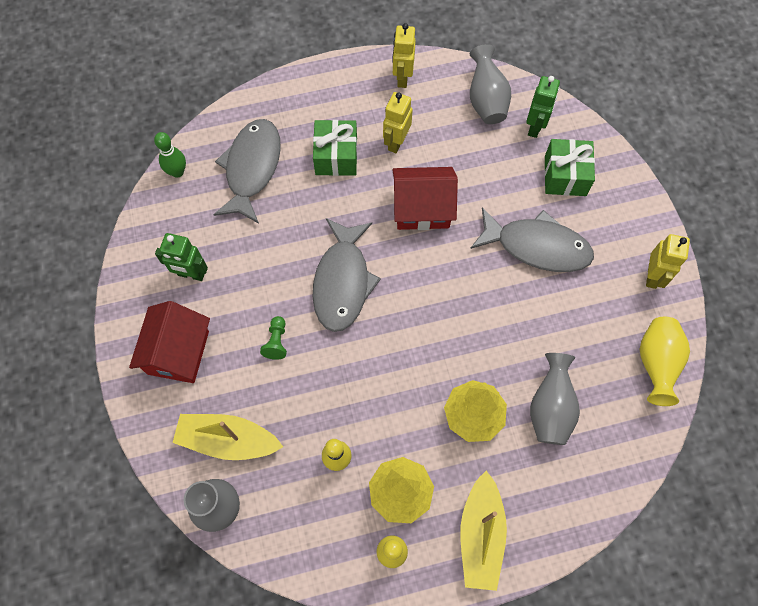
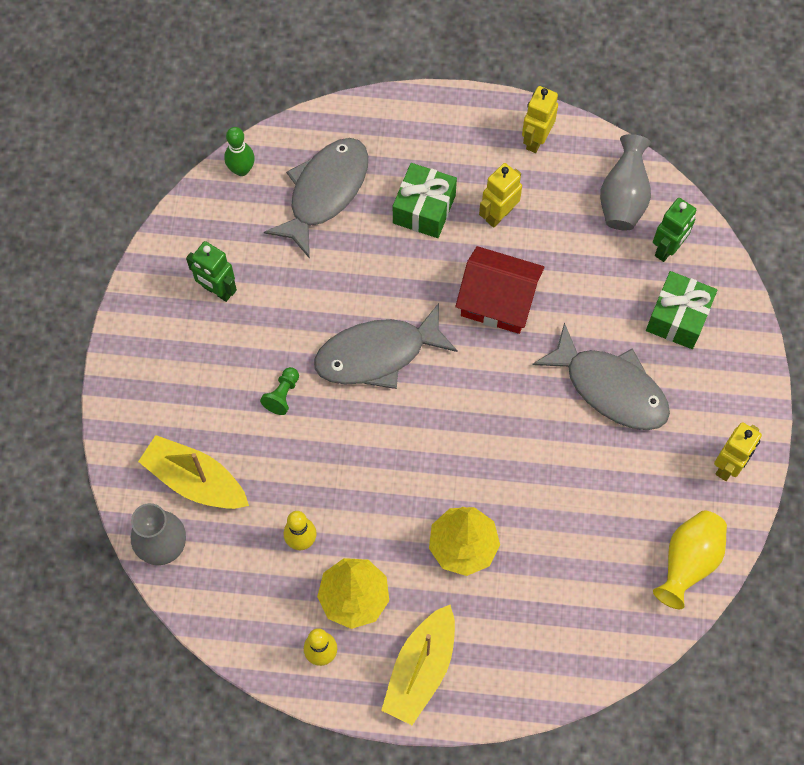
camera: 20 degrees right, 0 degrees up
(178, 352) = (175, 371): red house -> none
(342, 282) = (377, 354): grey fish -> grey fish turned 45 degrees clockwise
(550, 408) = (549, 568): grey vase -> none

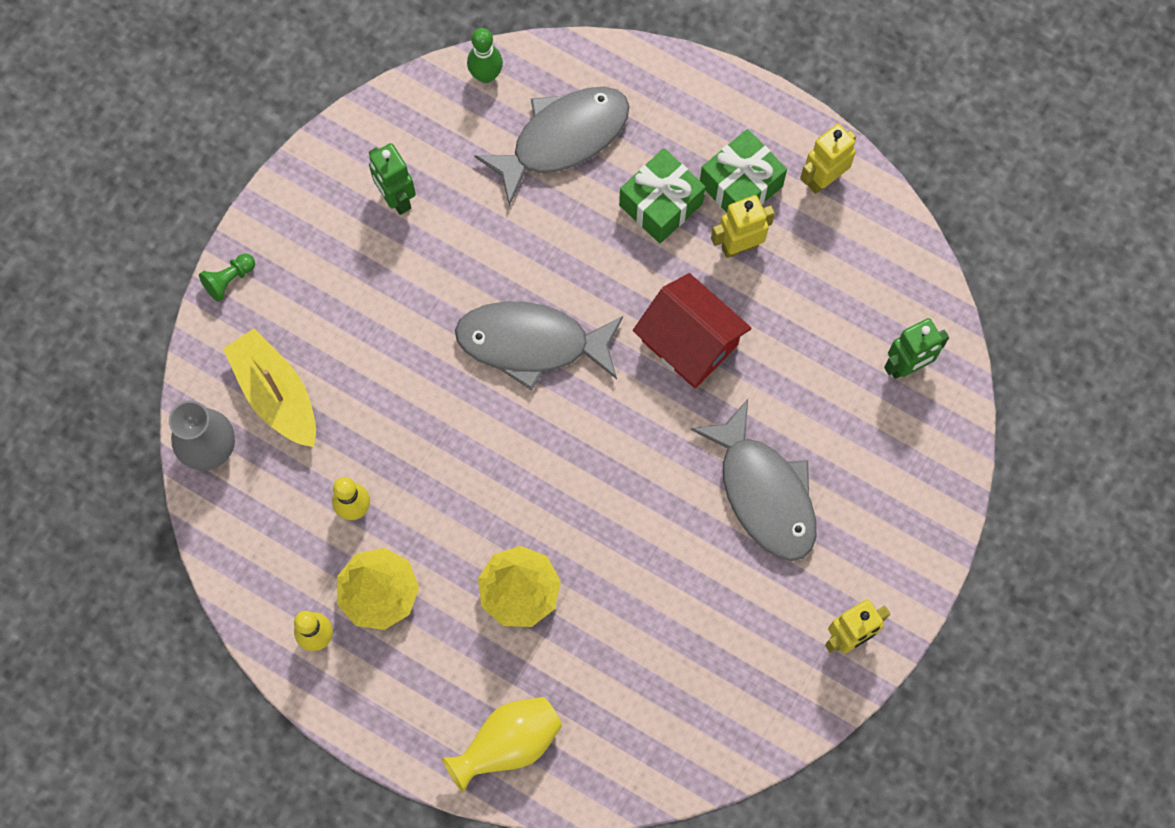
camera: 25 degrees right, 5 degrees up
(282, 395) = (410, 343): green pawn -> green pawn (229, 280)
(421, 670) = (411, 701): yellow boat -> none
(623, 198) = (887, 287): grey vase -> none
(678, 318) = (878, 448): green gift -> green gift (741, 185)
(688, 562) = (750, 720): yellow vase -> yellow vase (508, 744)

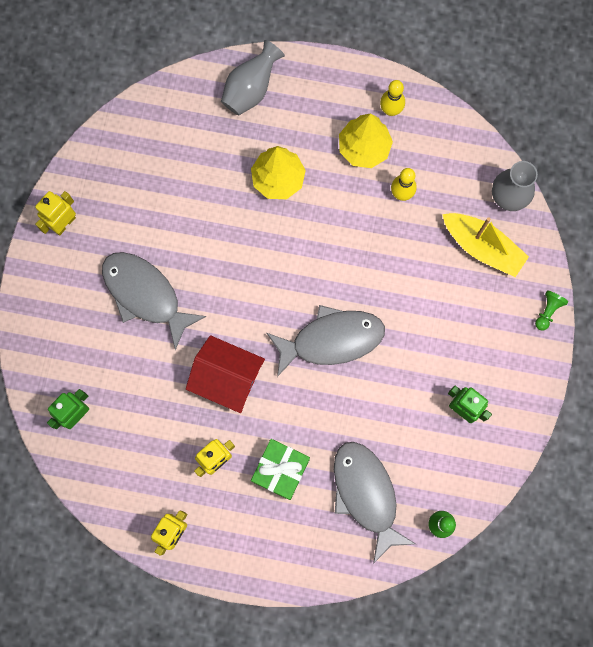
camera: 160 degrees right, 5 degrees up
(508, 744) = (251, 89): yellow vase -> grey vase
(563, 139) = (366, 494): grey fish -> grey fish turned 120 degrees clockwise
(741, 185) = (230, 505): green gift -> none

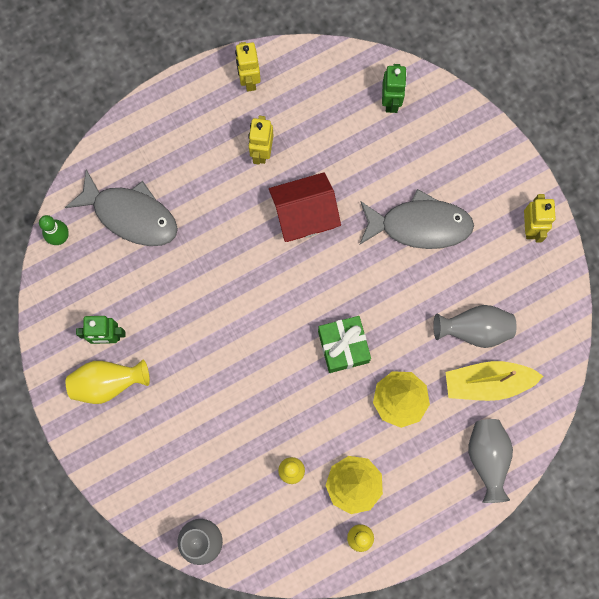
camera: 140 degrees right, 0 degrees up
(177, 184) = (474, 329): none -> grey vase
(281, 470) = (208, 181): green gift -> green gift (343, 347)
(331, 340) = (250, 307): grey fish -> none
(482, 247) = (191, 480): yellow boat -> yellow boat (487, 383)
(490, 371) = (108, 383): none -> yellow vase
(547, 311) = (98, 469): green pawn -> none

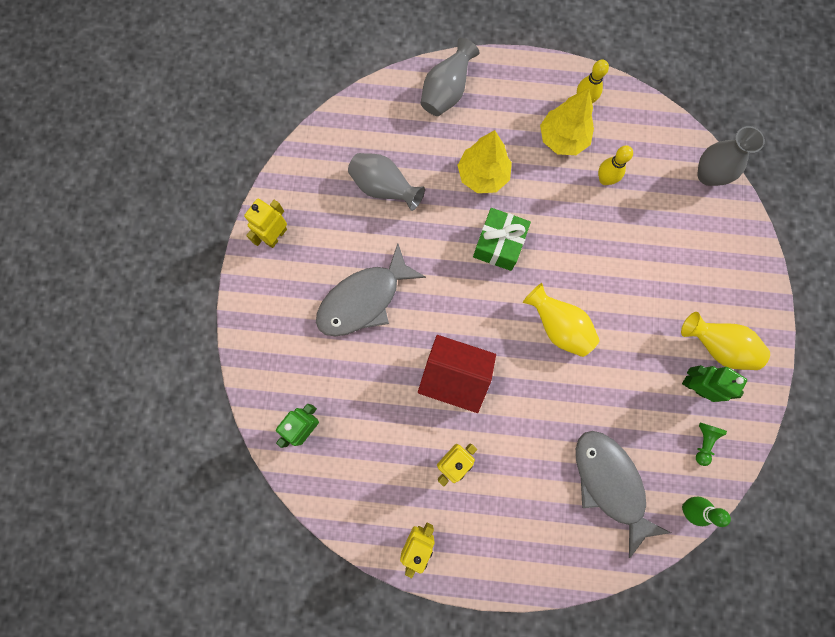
camera: 145 degrees left, 0 degrees up
(76, 296) = (703, 442): none -> green pawn
(248, 310) = (558, 326): none -> yellow vase
(419, 225) = (364, 299): grey fish -> grey fish turned 75 degrees counterclockwise
(487, 383) = (405, 143): yellow boat -> none

